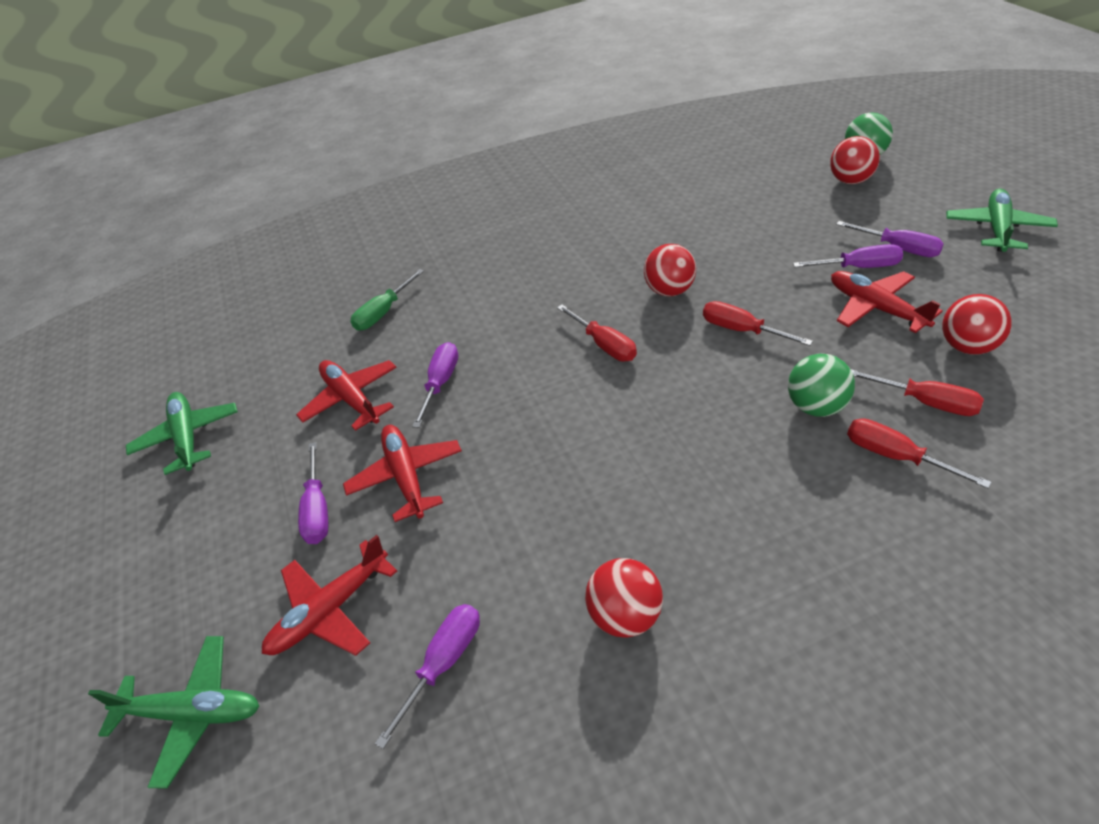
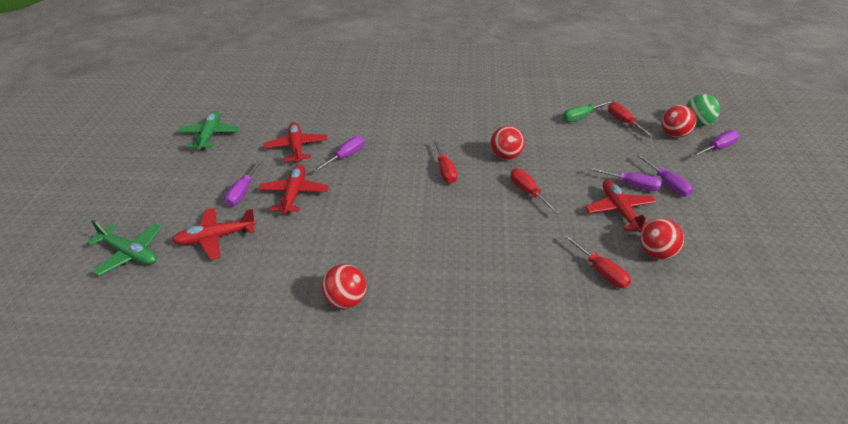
camera: 20 degrees right, 5 degrees down
(384, 312) = (345, 111): green screwdriver -> green screwdriver (582, 117)
(443, 664) = (247, 282): purple screwdriver -> purple screwdriver (717, 148)
(816, 406) = (534, 247): green ball -> none
(896, 456) = (556, 291): red screwdriver -> red screwdriver (624, 122)
(997, 228) = (745, 196): green plane -> none

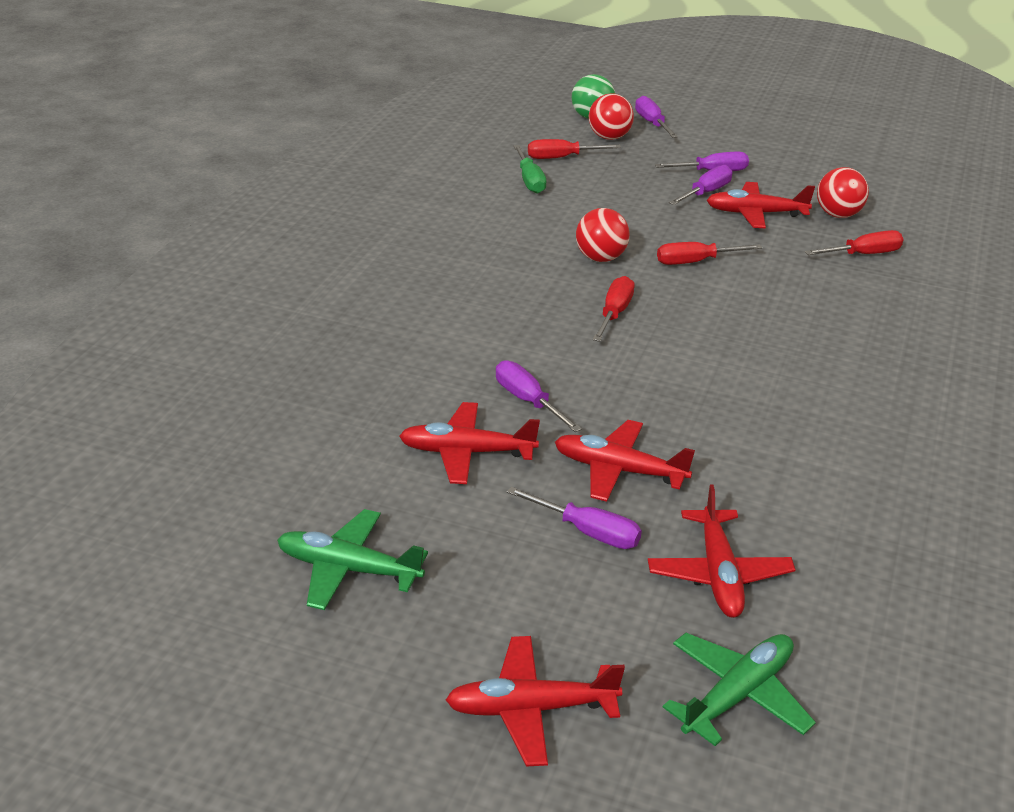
camera: 75 degrees left, 5 degrees down
(126, 195) = (531, 709): none -> red plane
(346, 300) = (894, 448): red ball -> none
(445, 170) = (614, 314): red screwdriver -> red screwdriver turned 75 degrees counterclockwise

